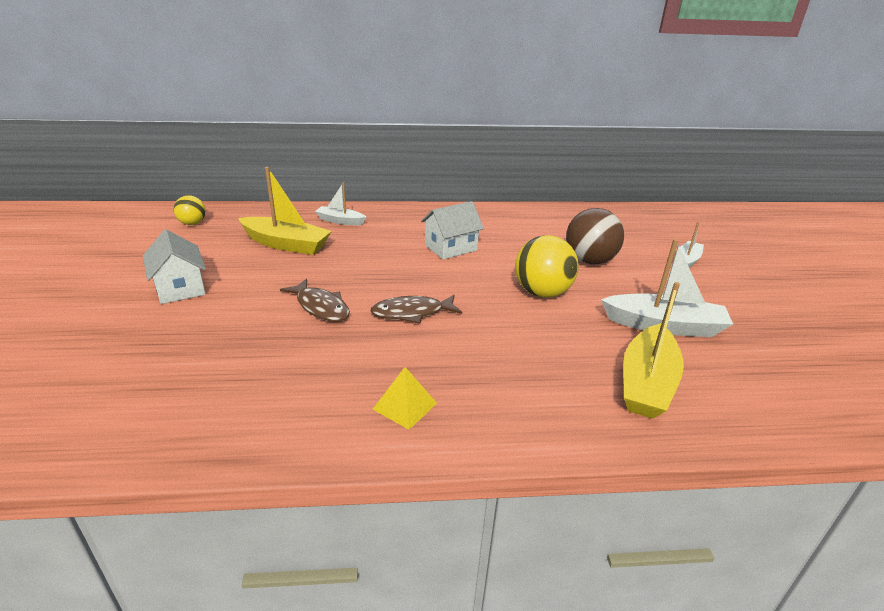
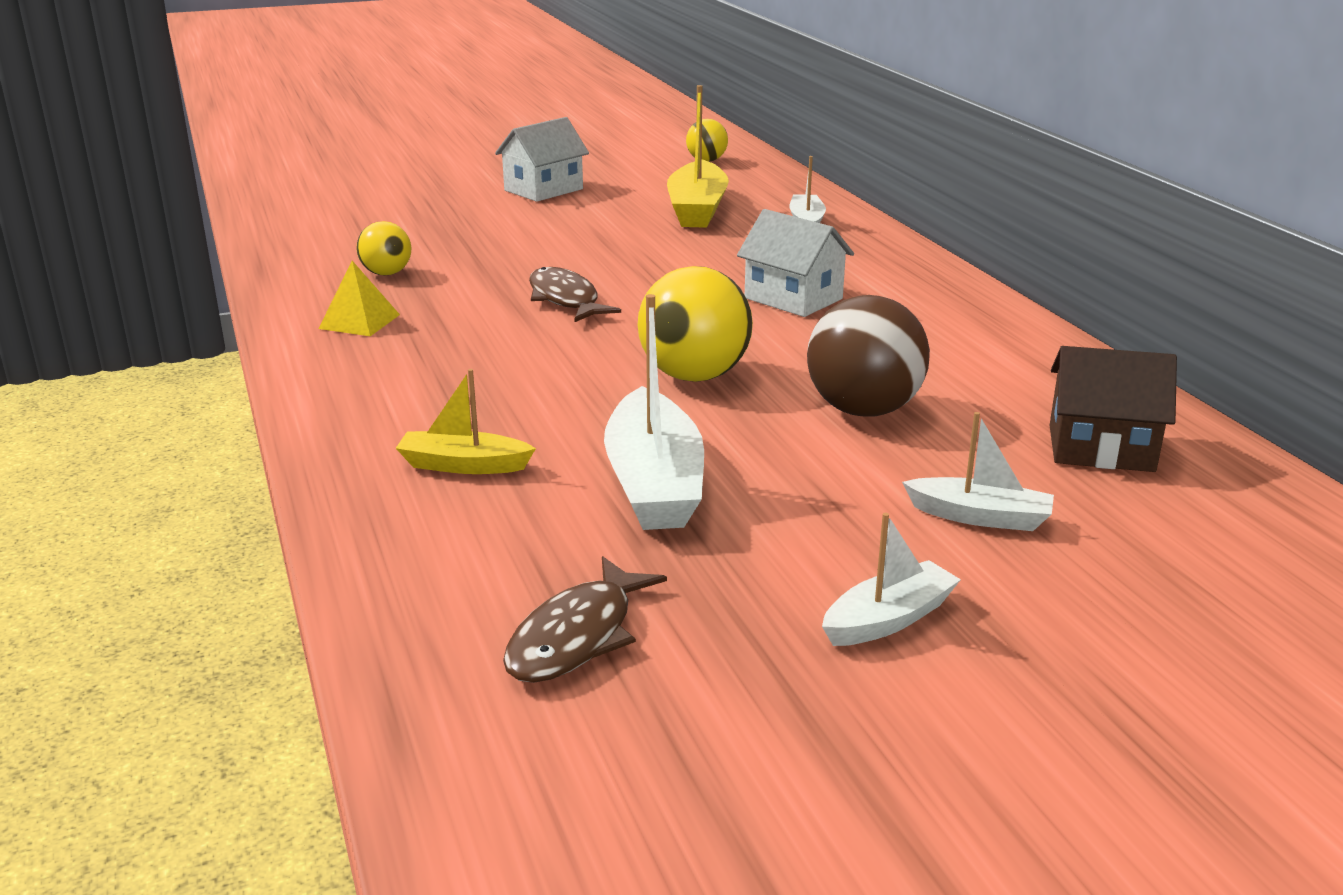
camera: 75 degrees right, 5 degrees down
(308, 383) = (386, 273): none -> yellow ball
(320, 307) = (546, 253): brown fish -> brown fish (577, 636)
(629, 227) = (1101, 448): none -> brown house
(646, 383) = (463, 465): yellow boat -> yellow boat, size x0.57
(769, 296) = (888, 619): none -> white boat

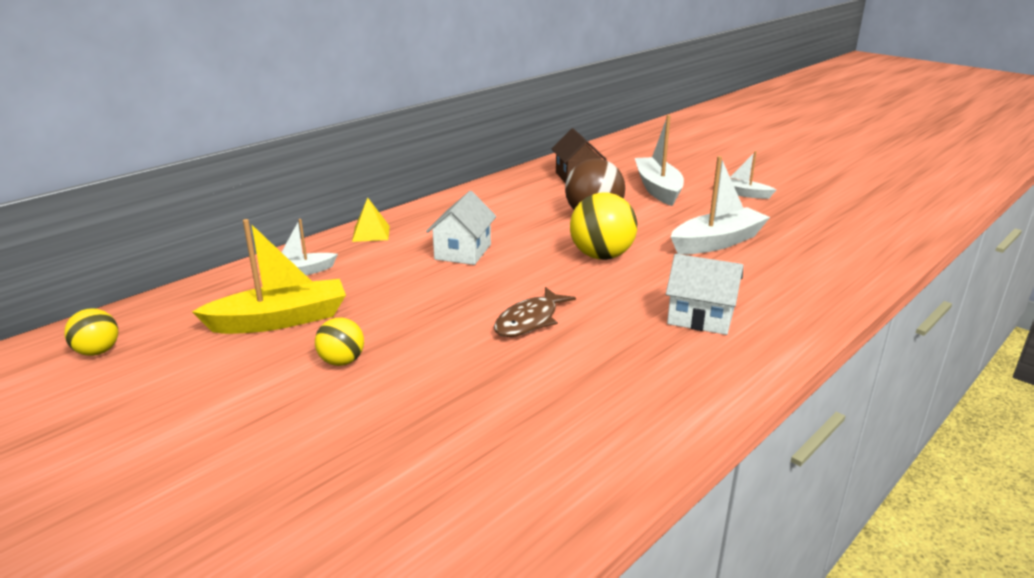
camera: 115 degrees left, 0 degrees up
(359, 321) = (652, 391): yellow pyramid -> yellow pyramid (371, 233)
(386, 273) = (547, 421): yellow ball -> yellow ball (342, 361)
(463, 465) = (768, 285): yellow boat -> none
(543, 190) = (234, 420): white house -> white house (700, 317)
(577, 636) = (831, 232): brown fish -> none
(980, 517) = (658, 189): white boat -> white boat, size x1.74

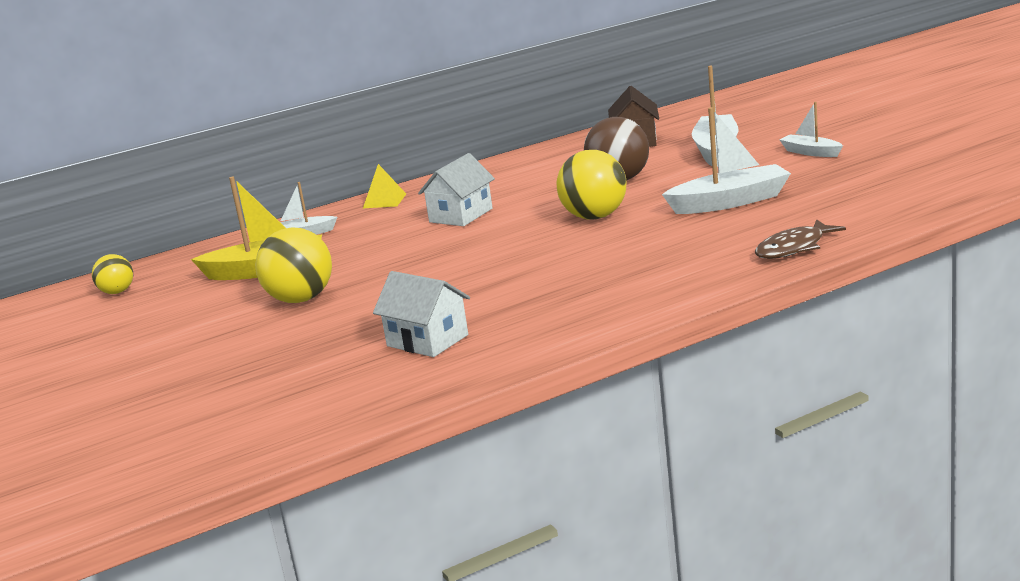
camera: 20 degrees right, 5 degrees down
(342, 361) = (300, 299): yellow ball -> yellow ball, size x1.77
(529, 321) = (481, 270): brown fish -> brown fish (794, 248)
(700, 317) = (645, 267): white house -> white house (427, 340)

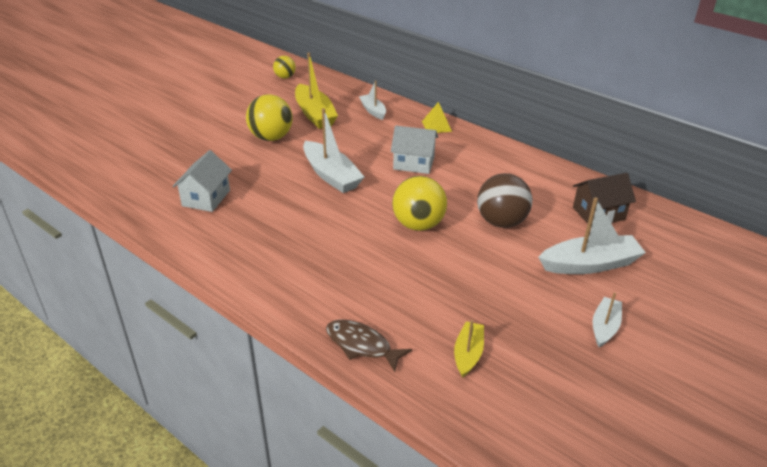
camera: 65 degrees right, 15 degrees up
(730, 202) = (462, 292): white boat -> white boat (331, 175)
(826, 203) = (468, 354): none -> yellow boat

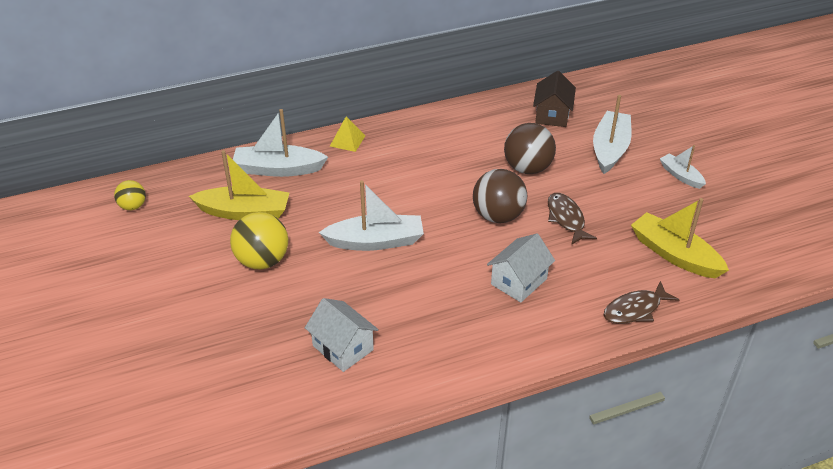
camera: 60 degrees left, 5 degrees up
(373, 111) = (278, 169): white boat -> white boat, size x1.74
(413, 163) = (400, 180): white house -> white house (519, 281)
(418, 225) = (498, 216): yellow ball -> brown ball
(453, 265) = (566, 219): none -> brown fish
(468, 354) = (674, 254): yellow boat -> yellow boat, size x1.74

